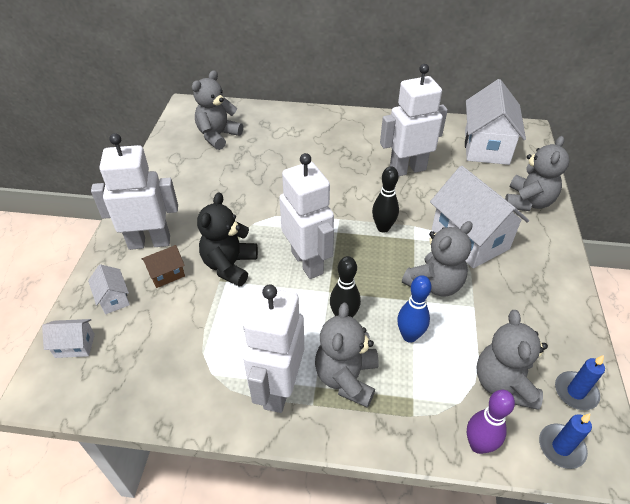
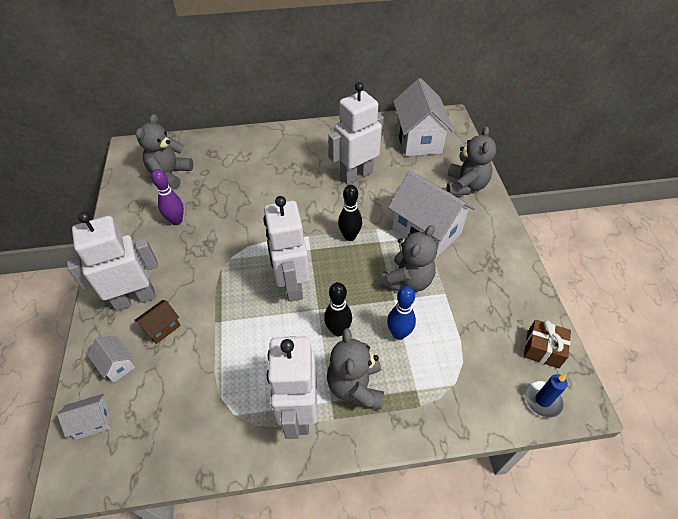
camera: 15 degrees left, 5 degrees up
(229, 265) = (220, 305): black teddy bear -> none
(307, 262) = (291, 285): white robot -> white robot turned 150 degrees counterclockwise
(478, 445) = (479, 416): purple bowling pin -> purple bowling pin (176, 221)
(503, 384) = (485, 357): grey teddy bear -> none
(575, 392) = (543, 349): blue candle -> brown gift

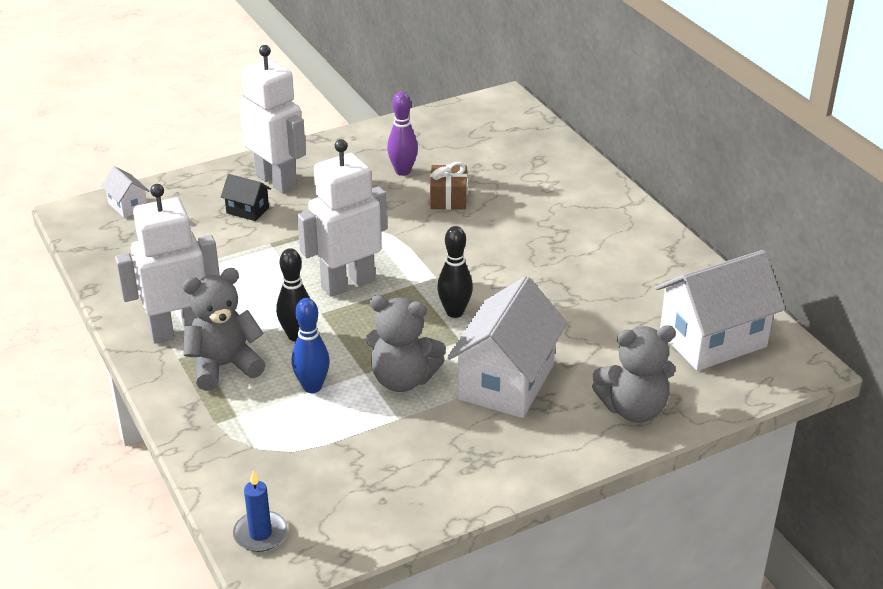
camera: 70 degrees right, 15 degrees down
(117, 365) = (192, 198): white house -> none
(162, 328) = (247, 210): brown house -> black house
(170, 174) = (477, 142): grey teddy bear -> none
(356, 175) = (581, 292): white robot -> none
(543, 349) = (342, 528): brown gift -> brown gift (448, 198)

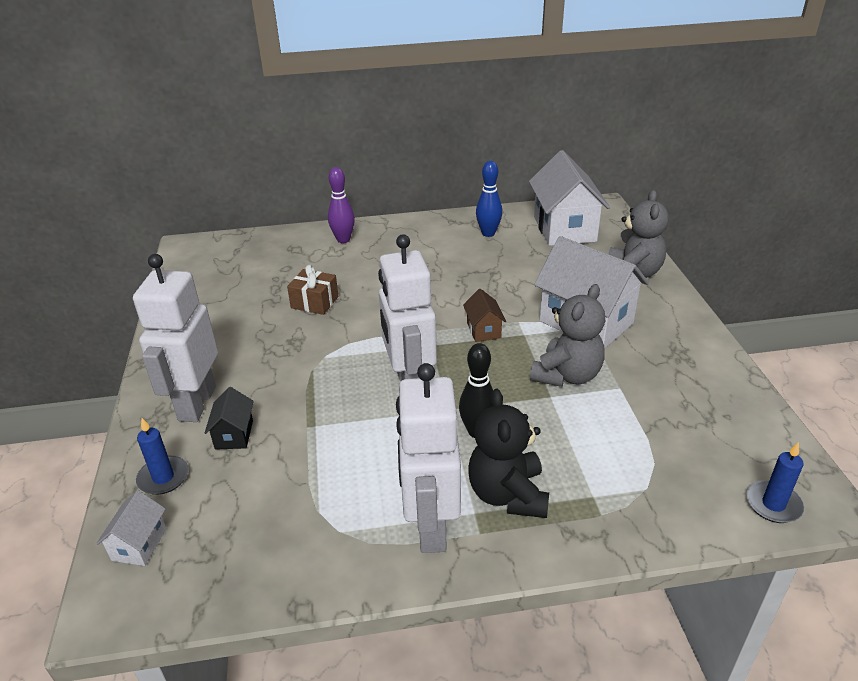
camera: 70 degrees left, 0 degrees up
(128, 206) = (139, 544): white house -> white house turned 60 degrees counterclockwise
(191, 194) = (163, 477): none -> blue candle
(224, 366) = (508, 494): grey teddy bear -> black teddy bear
(247, 210) = (234, 434): black house -> black house turned 45 degrees counterclockwise
(277, 181) = (196, 403): white robot -> white robot turned 60 degrees counterclockwise
(312, 387) = (561, 433): blue bowling pin -> blue bowling pin (488, 233)
(403, 171) = (250, 319): purple bowling pin -> purple bowling pin (343, 240)
(454, 312) = (483, 330): black bowling pin -> brown house

